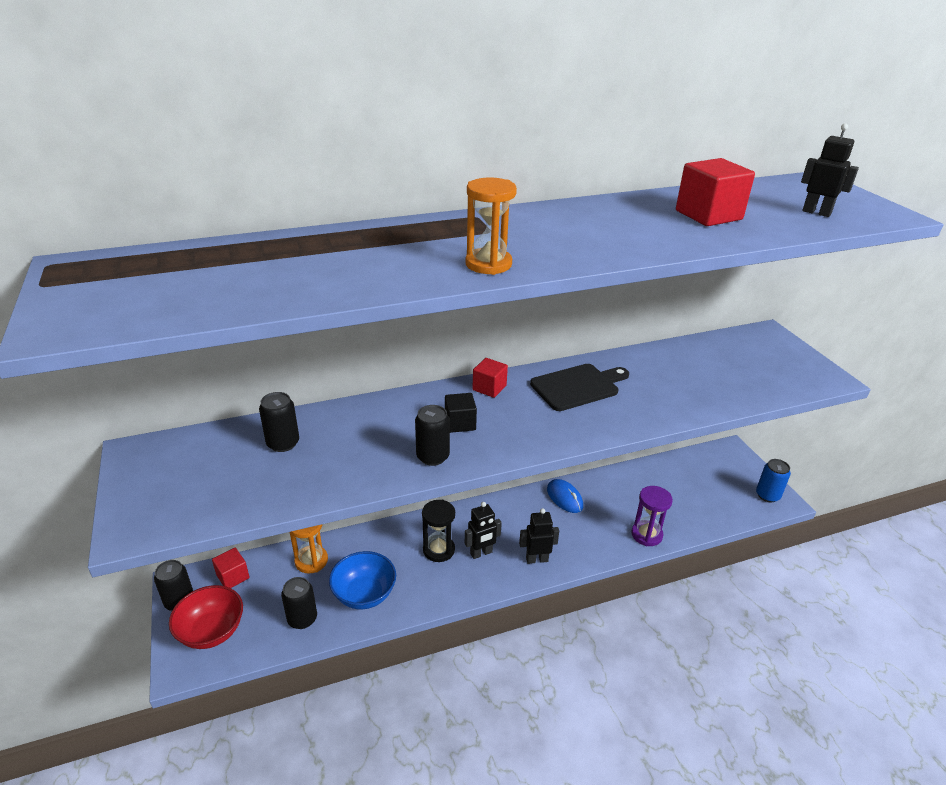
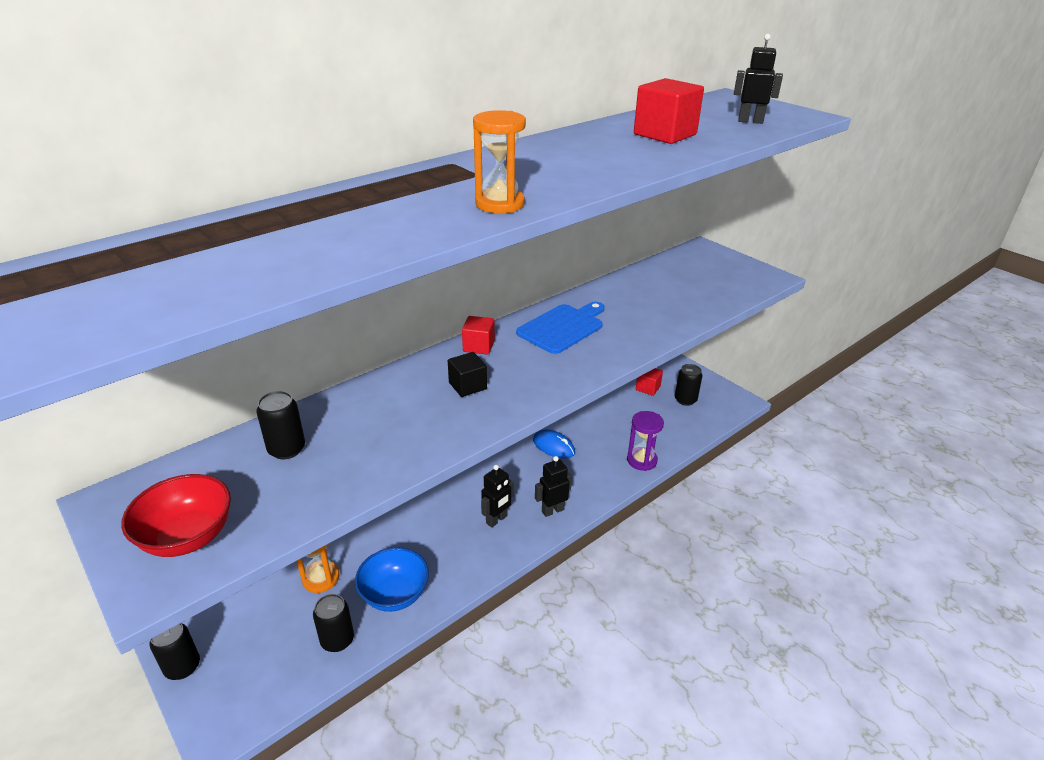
camera: 20 degrees left, 0 degrees up
(212, 631) = (237, 686): red bowl -> red bowl (188, 537)
(233, 576) = (236, 621): red cube -> red cube (648, 388)
(432, 457) = (457, 424): black can -> black can (685, 400)
(438, 550) = (453, 528): black hourglass -> none
(578, 386) = (563, 327): black cutting board -> blue cutting board
(767, 495) = (727, 399): blue can -> none

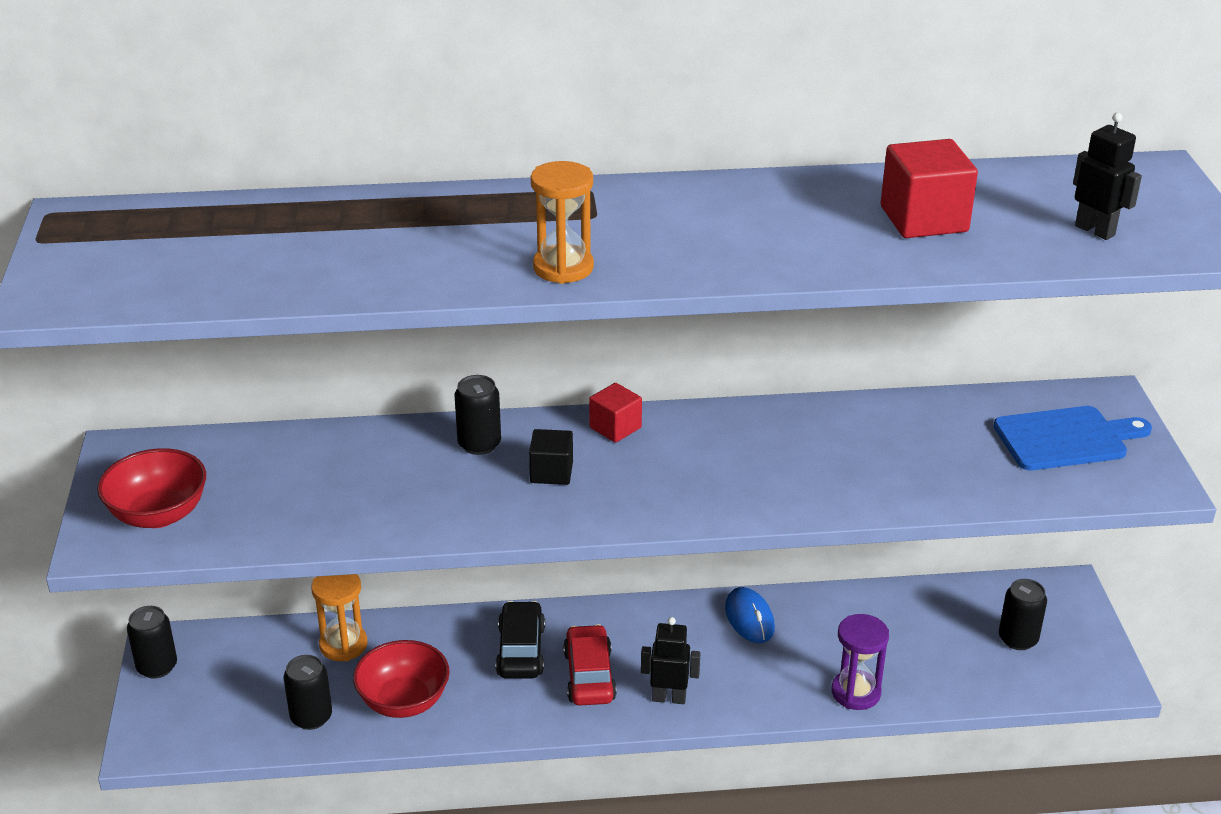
camera: 35 degrees right, 0 degrees up
(286, 449) = (306, 466): black can -> black can (479, 444)
(394, 594) = (404, 701): blue bowl -> red bowl
(443, 525) = (521, 650): none -> black car
(497, 520) = (589, 676): black robot -> red car
(563, 327) = (747, 443): blue cutting board -> blue cutting board (1066, 438)
(648, 388) = (975, 596): red cube -> none

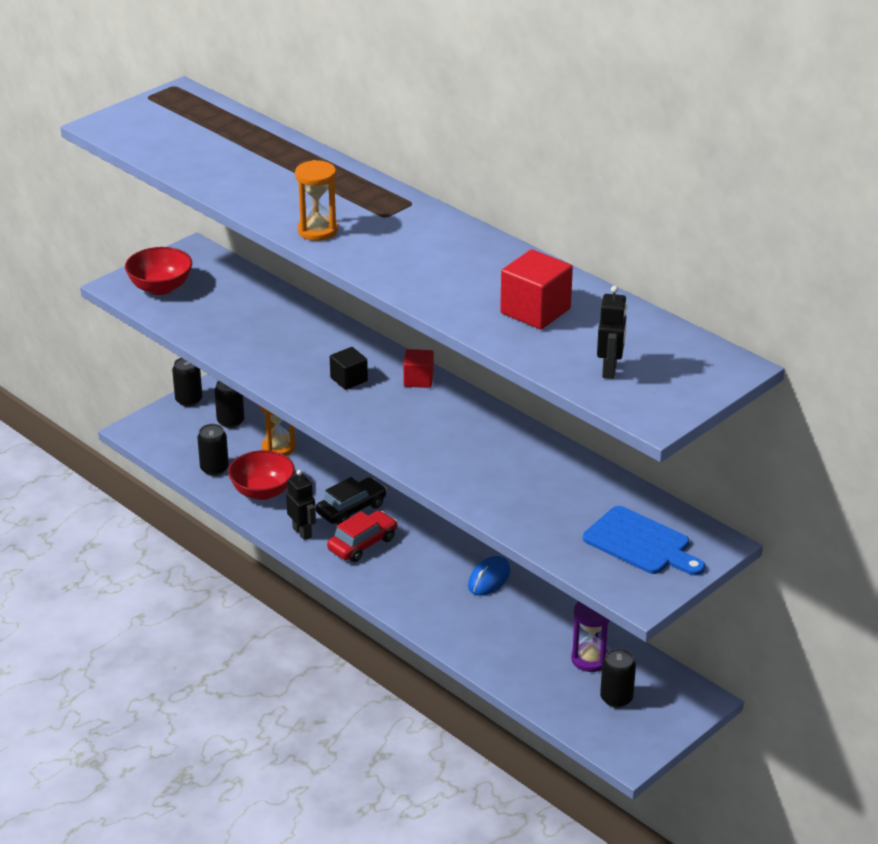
camera: 50 degrees right, 0 degrees up
(479, 444) = (342, 345): black can -> black can (230, 421)
(669, 698) = (381, 582): black robot -> black robot (302, 532)
(856, 692) = (477, 652): purple hourglass -> purple hourglass (590, 659)

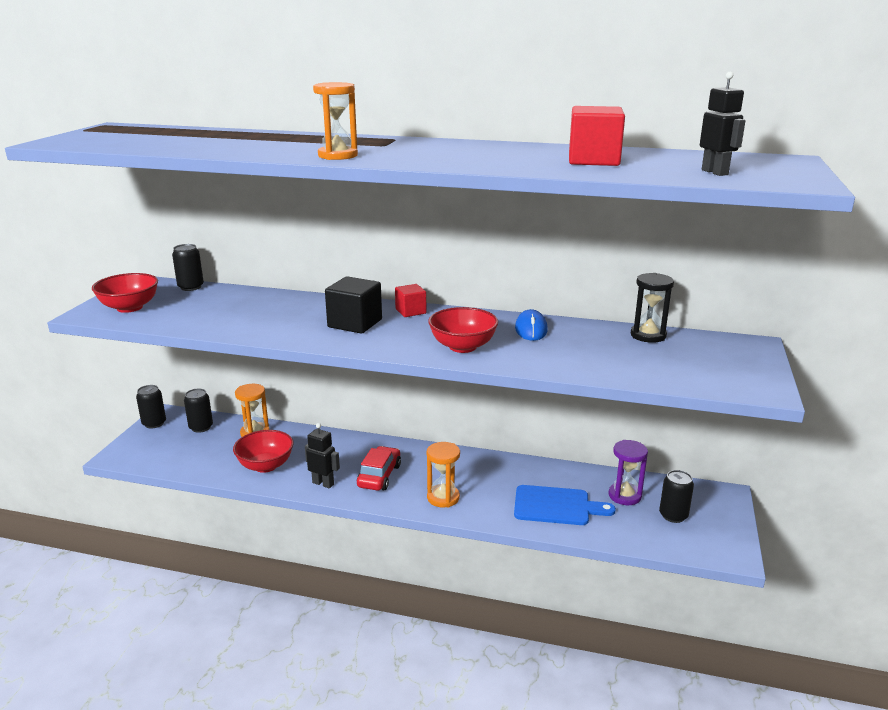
camera: 30 degrees left, 10 degrees down
(214, 469) = (211, 462): black can -> black can (191, 287)
(349, 379) = (355, 323): black cube -> black cube, size x1.63
(351, 509) = (349, 455): black car -> none
(404, 591) = (443, 498): none -> orange hourglass
(420, 446) = (463, 347): none -> red bowl
(489, 579) = (497, 468): blue mouse -> blue mouse (531, 329)
(621, 494) = (648, 335): none -> black hourglass
(641, 543) = (708, 358): blue cutting board -> blue cutting board (556, 506)

